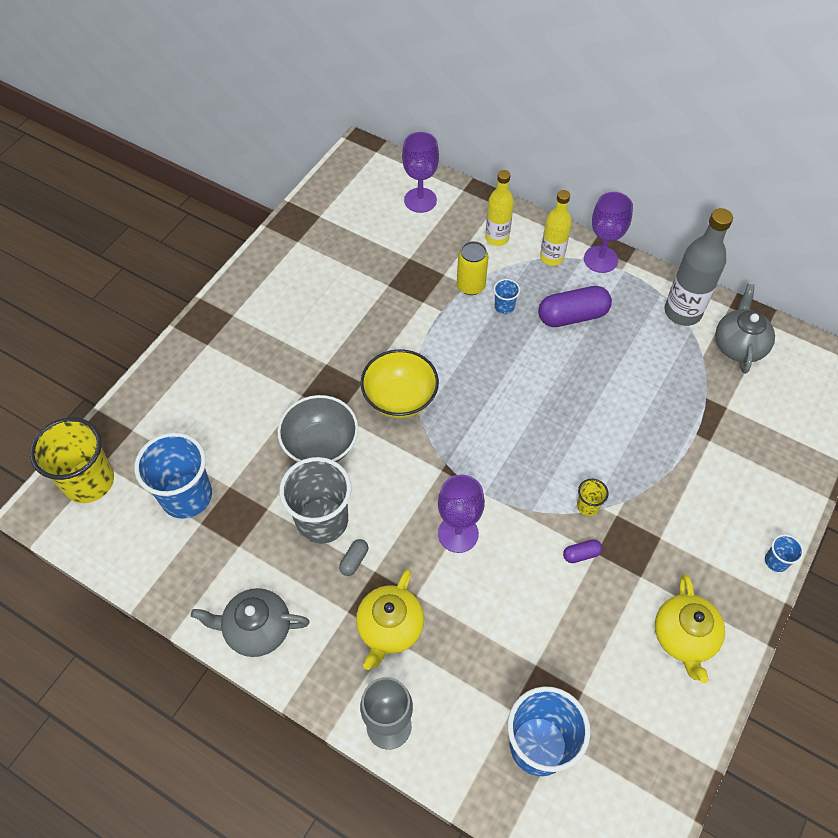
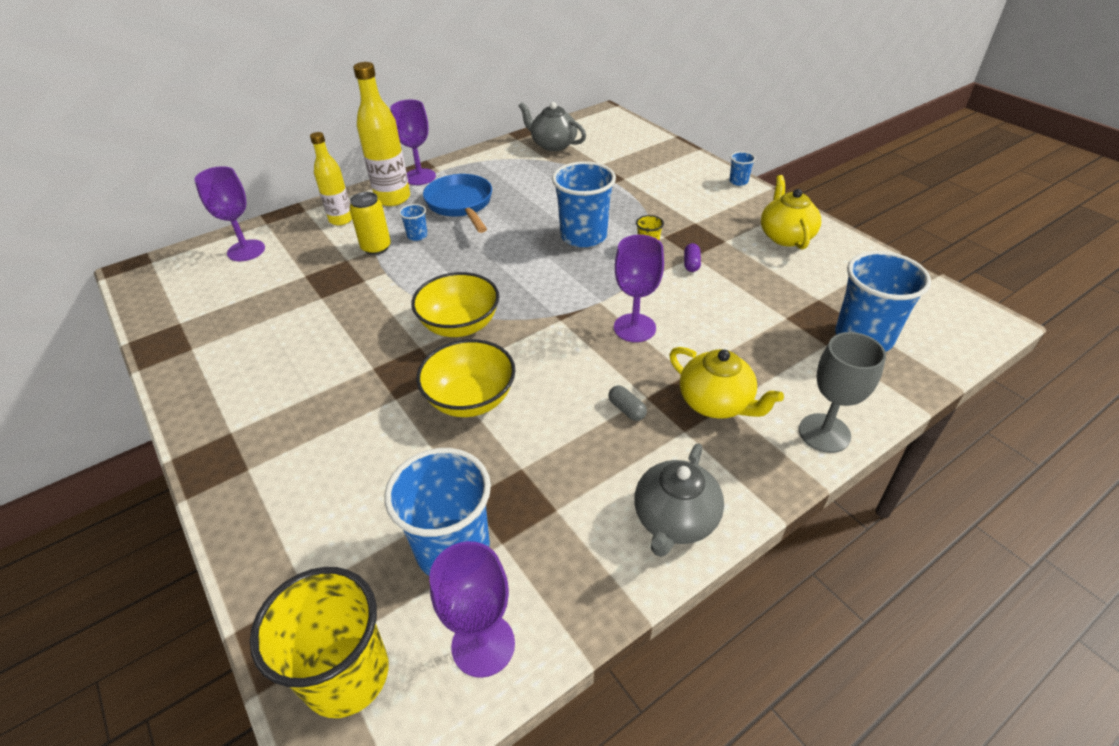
camera: 65 degrees left, 15 degrees down
(126, 544) = (483, 645): none -> purple goblet
(320, 445) = (470, 399): grey bowl -> yellow bowl
(322, 520) = (565, 423): grey cup -> none
(551, 257) = (393, 198): yellow bottle -> yellow bottle, size x1.51
(572, 316) = (461, 205): purple capsule -> blue pan
(577, 441) = (583, 236): none -> blue cup
(682, 312) = (504, 157): grey bottle -> none
(684, 637) = (785, 236): yellow teapot -> yellow teapot turned 120 degrees counterclockwise

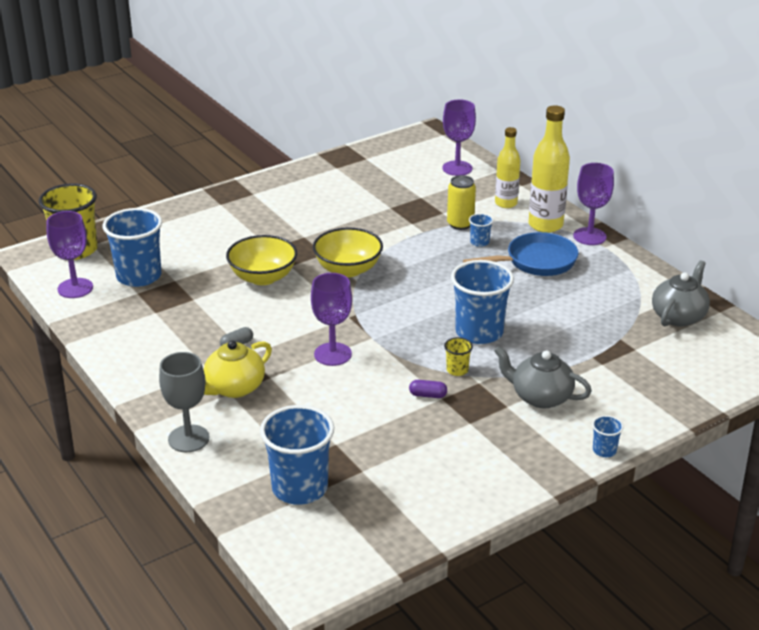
camera: 90 degrees right, 10 degrees down
(675, 520) = (132, 358): grey teapot -> grey teapot (540, 397)
(785, 236) = (479, 468): yellow teapot -> none

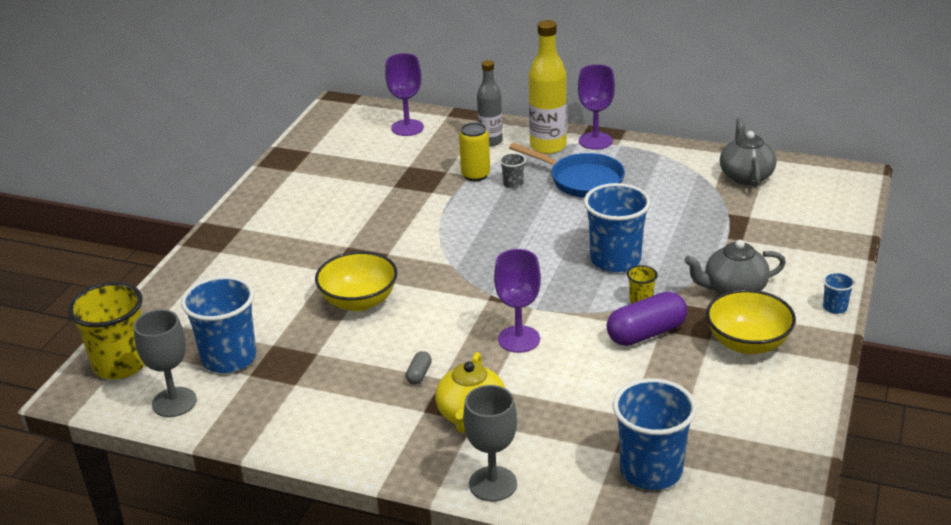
camera: 35 degrees left, 0 degrees up
(75, 288) = (174, 402): purple goblet -> grey goblet
(348, 269) = (429, 258): yellow bowl -> yellow bowl (747, 343)
(428, 395) = (646, 333): purple capsule -> purple capsule, size x2.15
(479, 242) = (513, 184): blue cup -> grey cup
(506, 203) = (490, 141): yellow bottle -> grey bottle
(536, 262) = (581, 180): blue pan -> blue pan turned 90 degrees clockwise

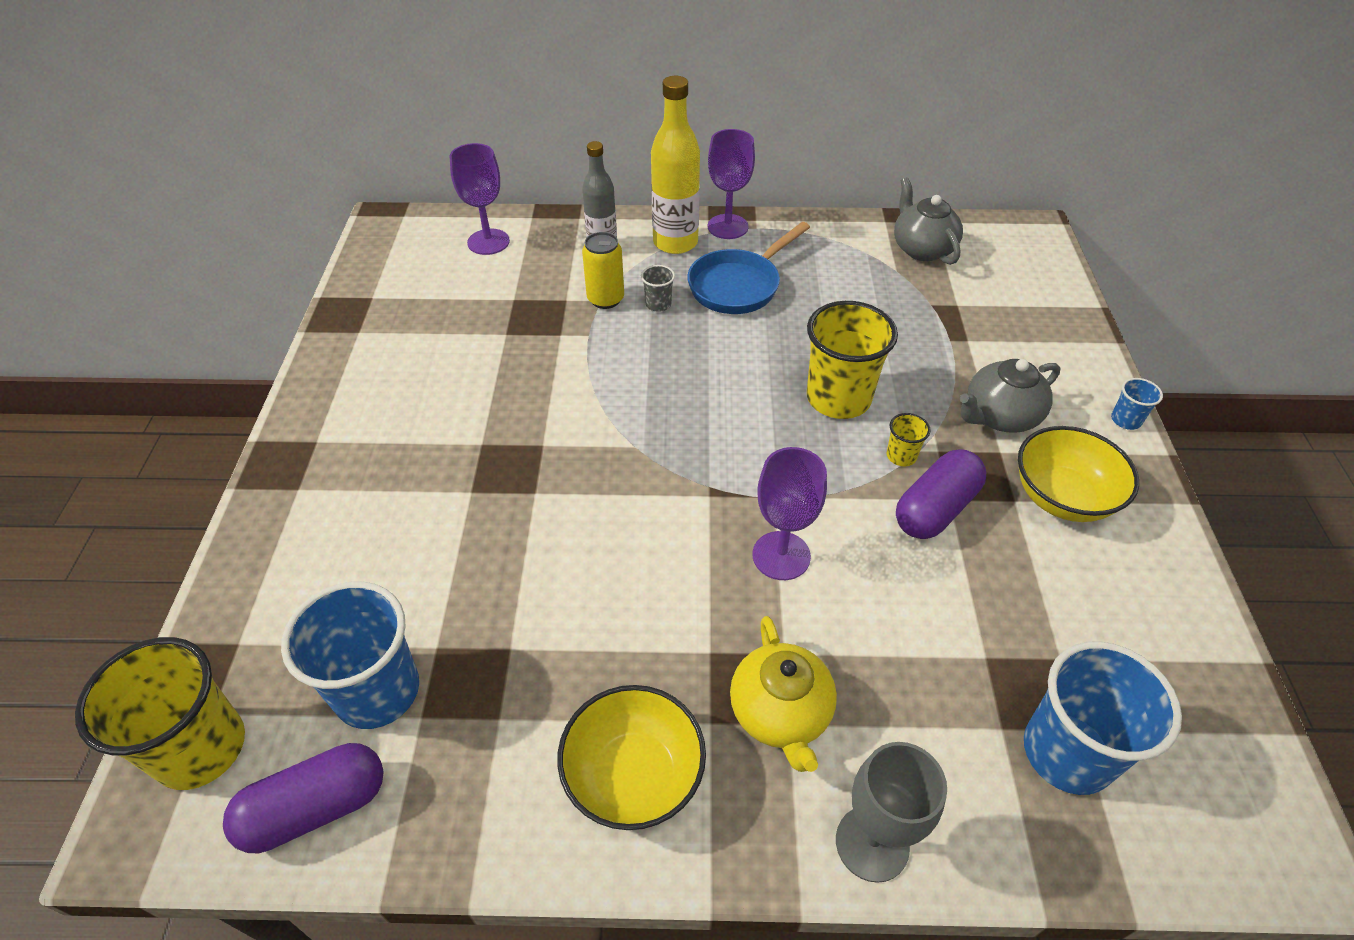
camera: 20 degrees left, 15 degrees up
(174, 402) = (315, 808): grey goblet -> purple capsule
(359, 301) = (535, 537): yellow bowl -> yellow bowl (633, 776)
(419, 374) = (674, 653): grey capsule -> none
(581, 180) = (738, 285): blue pan -> blue pan turned 120 degrees clockwise
(615, 260) = (838, 398): blue cup -> yellow cup

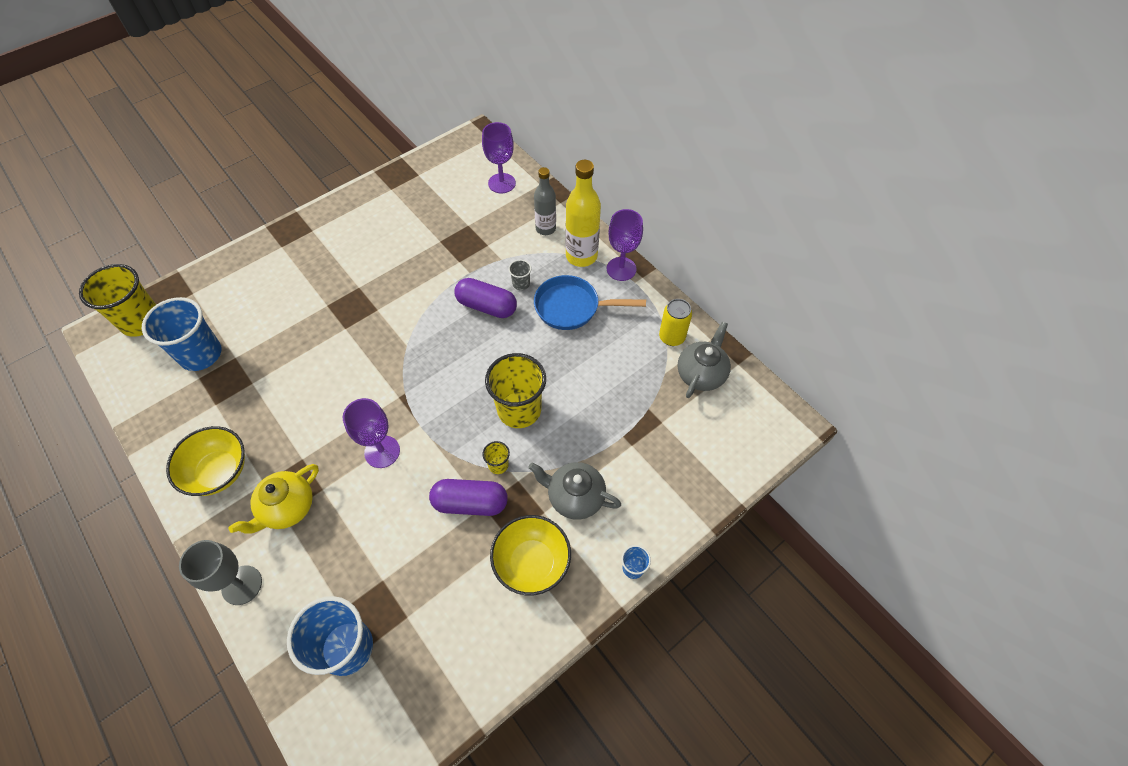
camera: 50 degrees right, 10 degrees up
(315, 808) = (139, 376): purple capsule -> purple capsule (487, 306)
(605, 299) = (503, 260): yellow can -> yellow can (671, 337)

